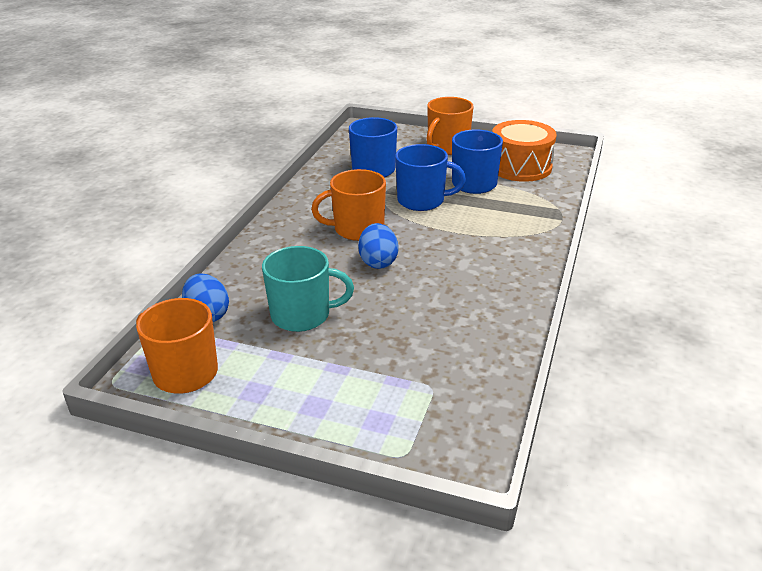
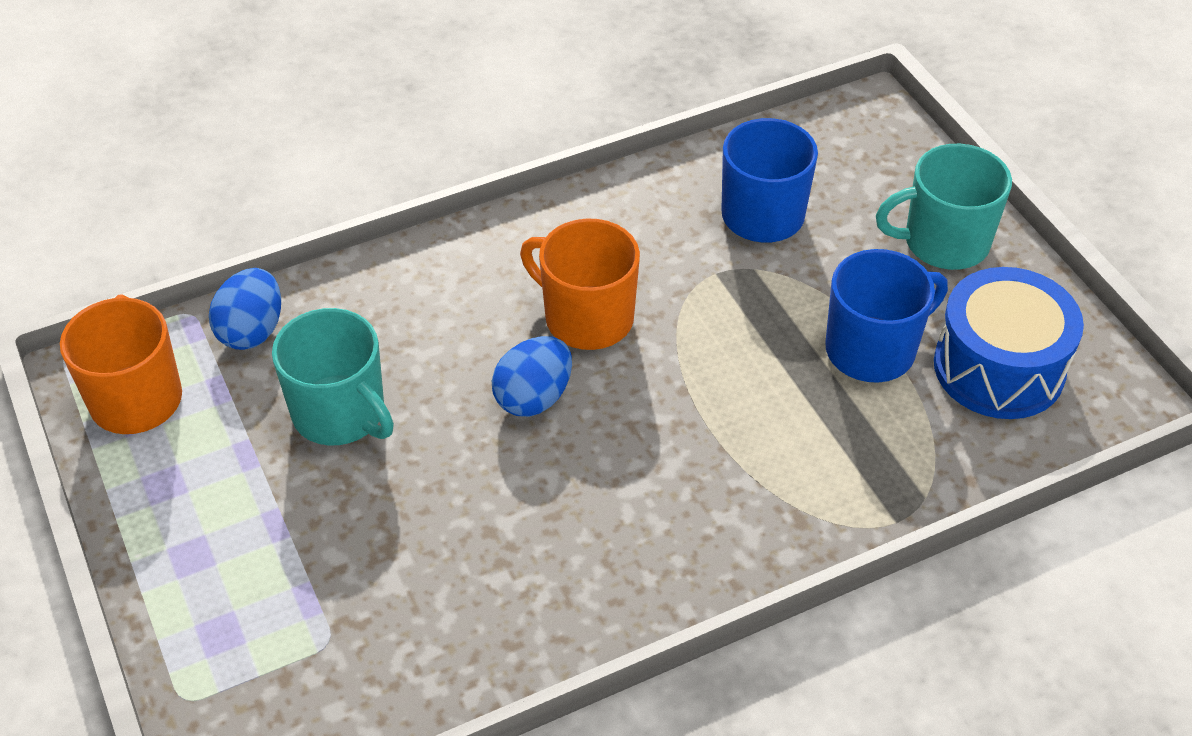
camera: 45 degrees right, 15 degrees up
(422, 201) = (745, 328): blue mug -> none
(447, 147) = (944, 242): orange mug -> turquoise mug
(520, 167) = (998, 368): orange drum -> blue drum

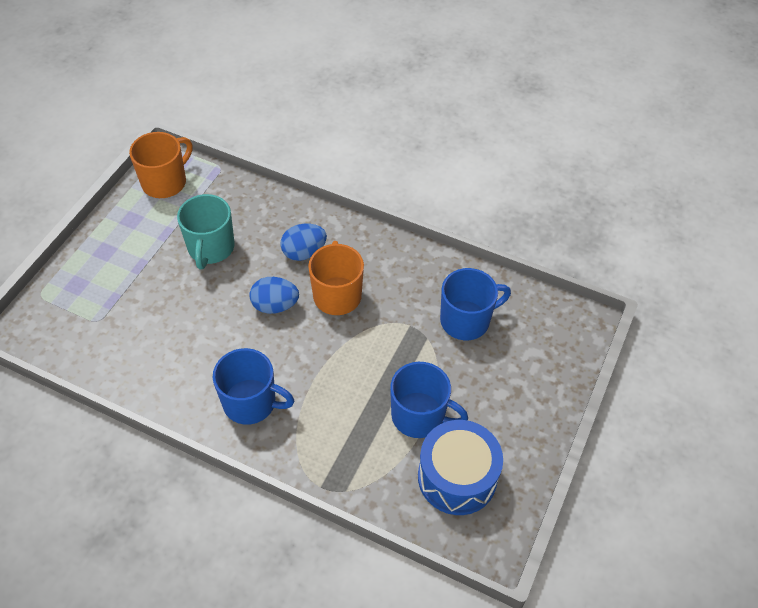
camera: 50 degrees right, 5 degrees up
(252, 331) = (229, 192): blue egg -> blue egg (304, 252)
(682, 523) = (251, 402): none -> blue mug
(944, 242) = (521, 405): turquoise mug -> none

